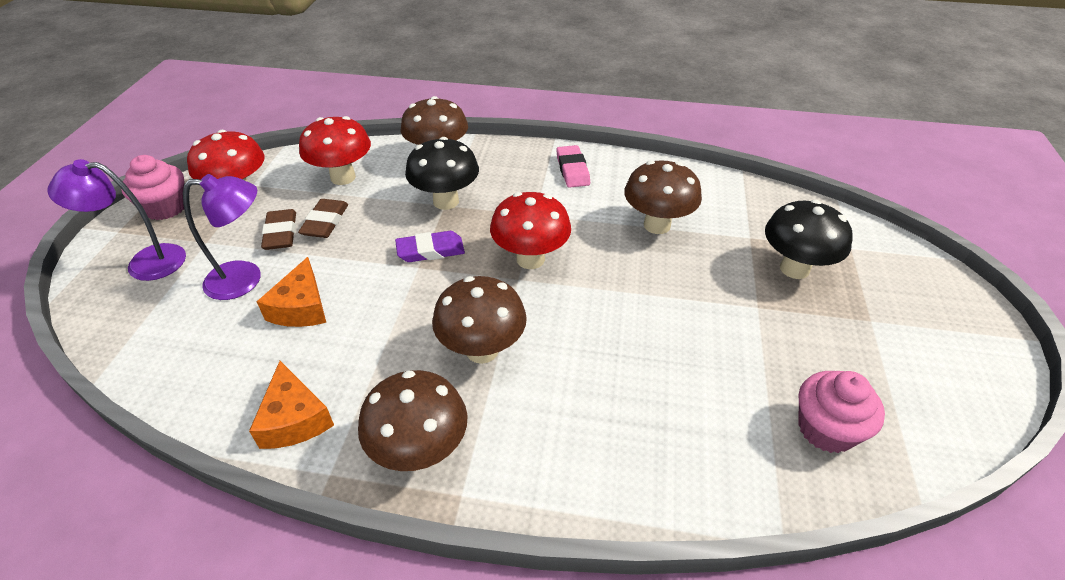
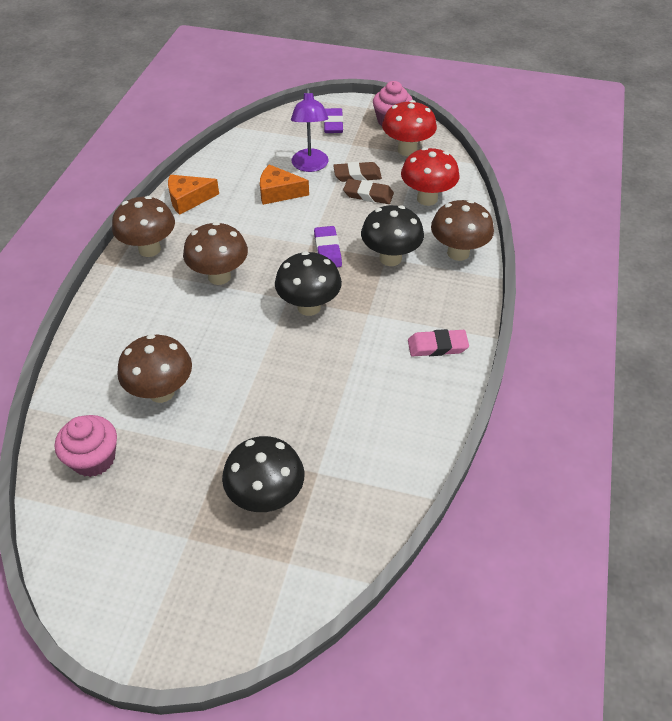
camera: 95 degrees right, 5 degrees up
(145, 263) = (333, 124): purple lamp -> purple eraser
(530, 259) = (309, 307): red mushroom -> black mushroom
(657, 225) = (344, 399): brown mushroom -> brown mushroom (161, 392)

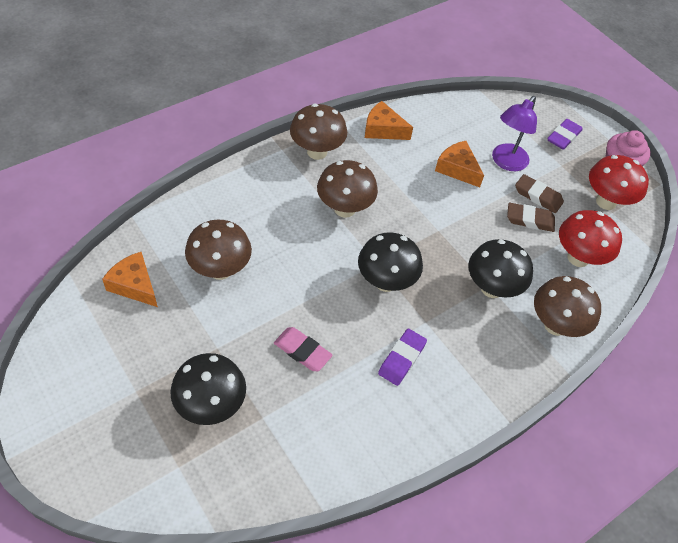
camera: 35 degrees right, 5 degrees up
(94, 459) = (134, 285): pink cupcake -> orange cheese
(327, 250) = (447, 245): purple eraser -> purple eraser (402, 359)
(368, 194) = (530, 220): brown eraser -> brown eraser turned 45 degrees counterclockwise
(437, 346) = (453, 392): pink eraser -> pink eraser (302, 351)

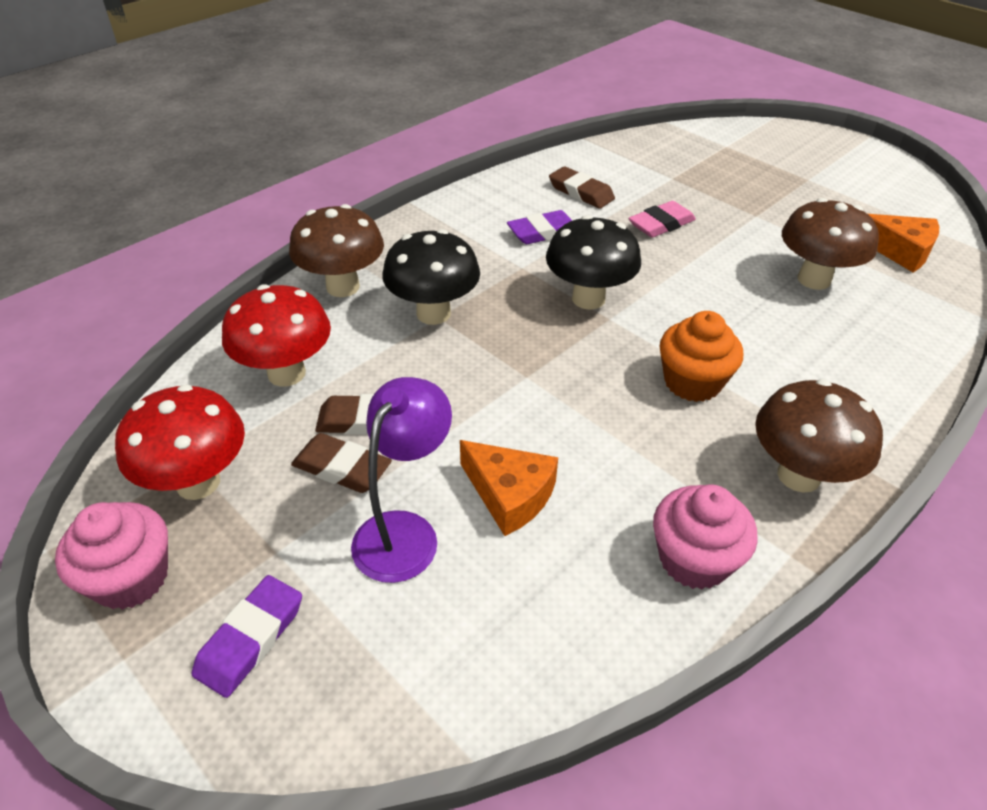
camera: 175 degrees right, 10 degrees down
(211, 405) = (728, 179): black mushroom -> none
(302, 351) = (661, 224): pink eraser -> pink eraser turned 60 degrees counterclockwise
(344, 209) = (692, 382): brown mushroom -> orange cupcake
(356, 409) = (581, 192): none -> brown eraser
(383, 129) = (694, 559): orange cheese -> pink cupcake
(402, 359) = (543, 232): purple eraser -> purple eraser turned 45 degrees clockwise

